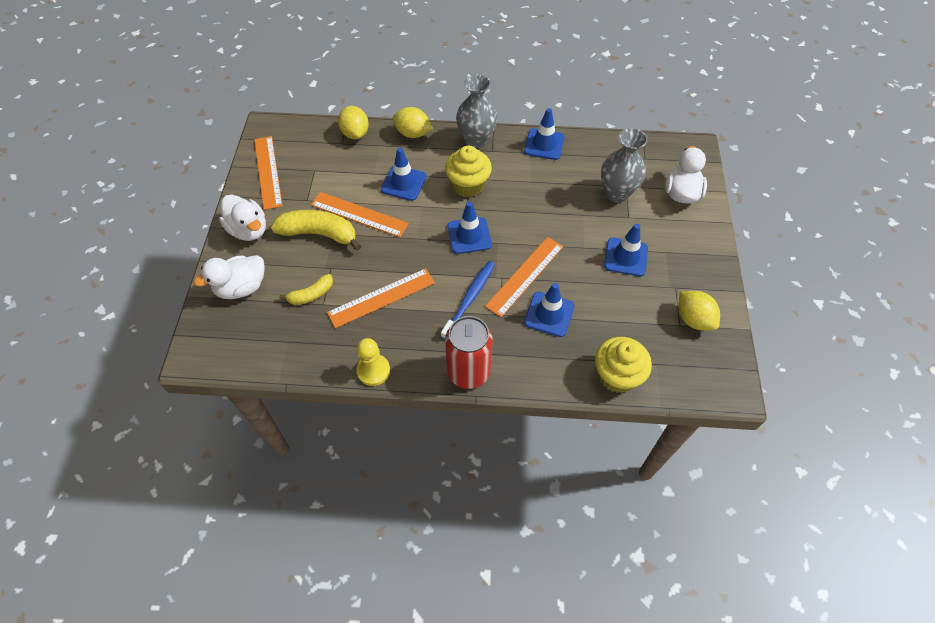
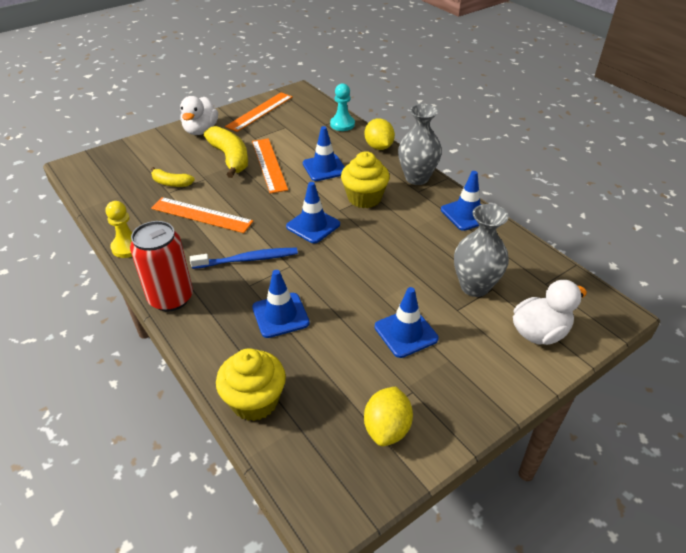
camera: 50 degrees right, 15 degrees down
(241, 287) = (148, 153): white duck -> none
(355, 133) = (342, 124): yellow lemon -> turquoise pawn
(525, 276) = (307, 278): orange ruler -> none

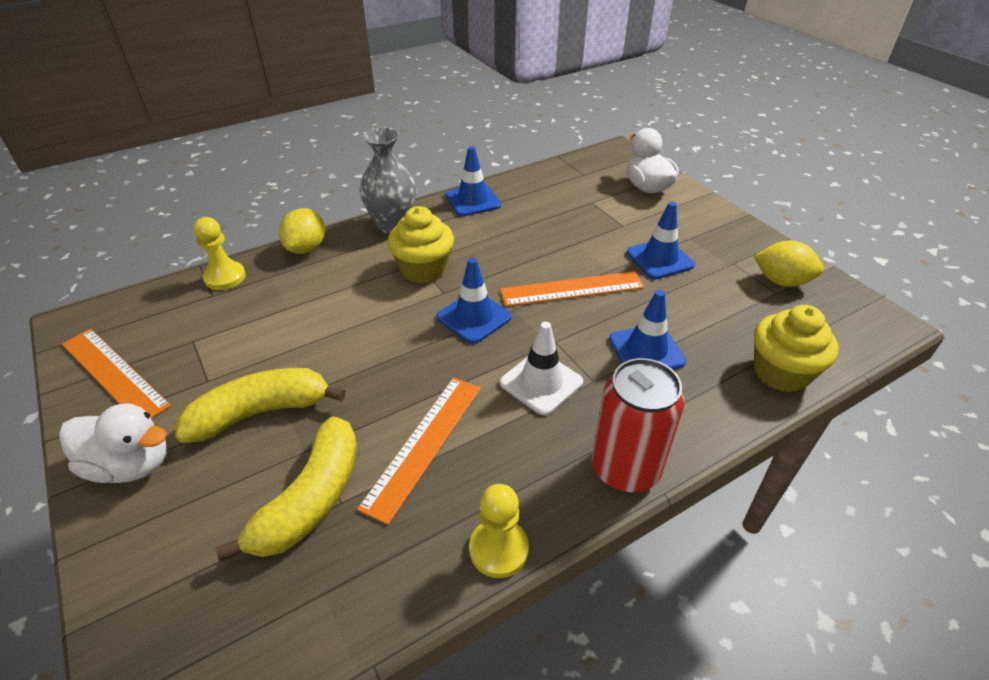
camera: 85 degrees left, 0 degrees up
(171, 183) = (311, 499): yellow banana -> yellow banana, size x1.78
(248, 259) = (541, 382): blue toothbrush -> white traffic cone
(269, 165) = (304, 361): orange ruler -> orange ruler (572, 289)
(324, 168) = (338, 301): blue traffic cone -> none
(342, 124) = (225, 277): turquoise pawn -> yellow pawn
(378, 147) = (306, 248): yellow lemon -> yellow lemon turned 60 degrees counterclockwise
(474, 286) = (589, 211): grey vase -> none

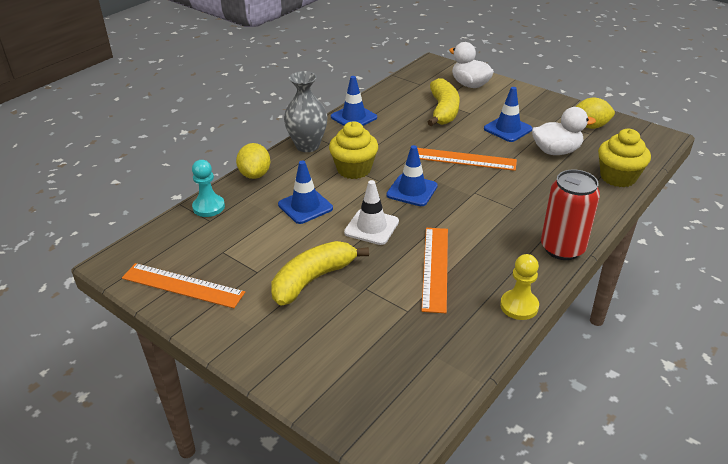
camera: 20 degrees left, 5 degrees down
(131, 465) = (249, 331): white duck -> white duck (556, 151)
(225, 277) = (208, 207): yellow pawn -> turquoise pawn
(311, 499) = (388, 314): yellow banana -> yellow banana (443, 111)
(541, 382) = (482, 217): white traffic cone -> white traffic cone (371, 227)
(572, 289) = (464, 159): orange ruler -> orange ruler turned 45 degrees clockwise
(646, 350) = (534, 184): blue traffic cone -> blue traffic cone (305, 206)

